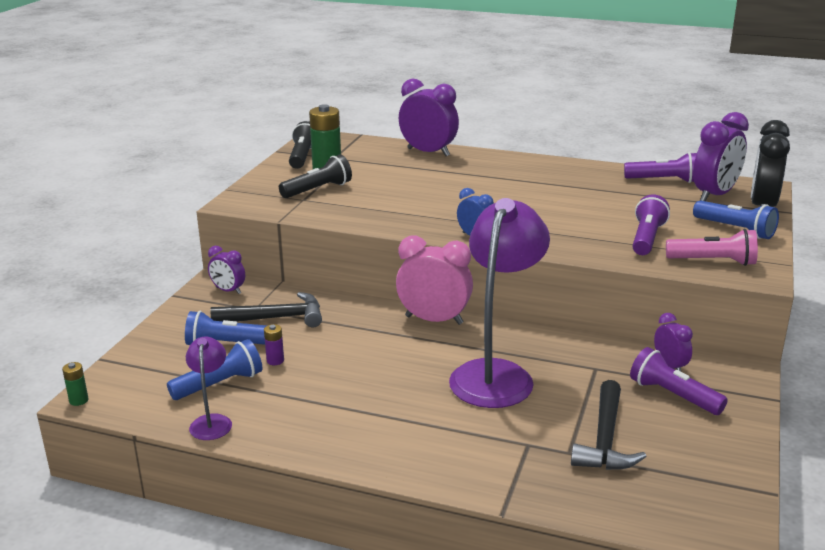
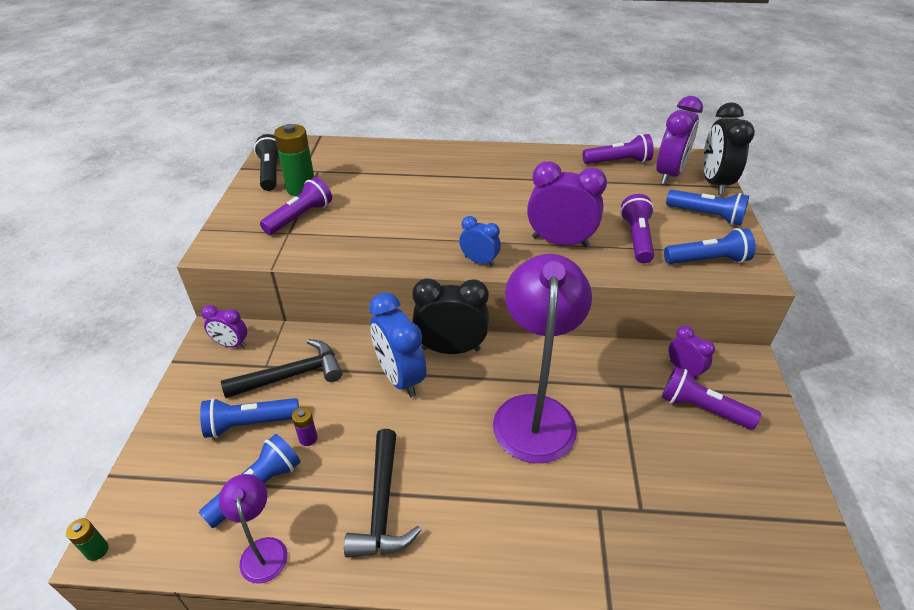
camera: 15 degrees left, 15 degrees up
(318, 190) = (300, 217): black flashlight -> purple flashlight
(376, 333) = (400, 377): none -> blue clock
(428, 152) = (393, 152): purple clock -> purple clock (560, 242)
(434, 320) = (451, 349): pink clock -> black clock
(605, 439) = (667, 483): black hammer -> black hammer (382, 505)
(713, 261) = (708, 260): pink flashlight -> blue flashlight

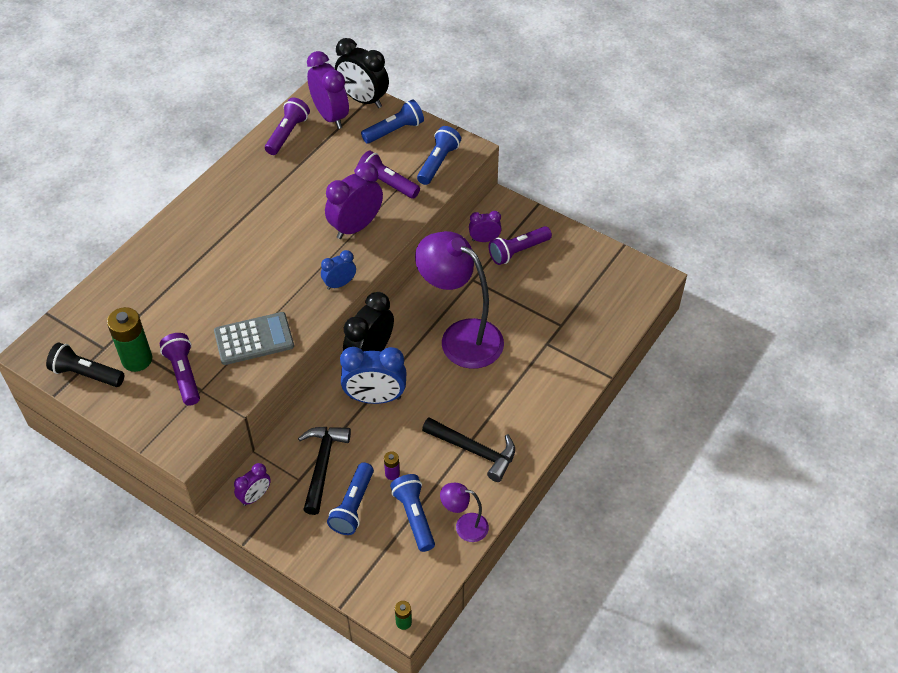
camera: 60 degrees left, 10 degrees up
(368, 238) = (254, 339): none -> grey calculator

